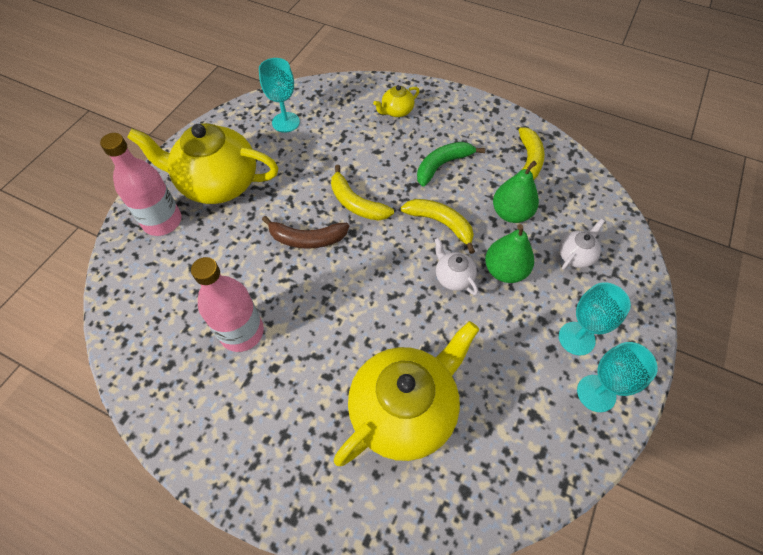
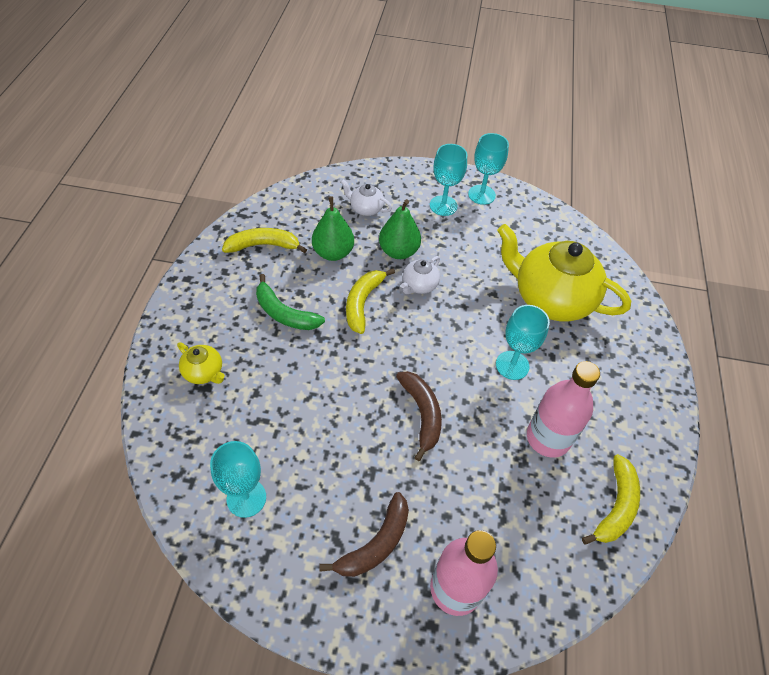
camera: 110 degrees left, 5 degrees down
(218, 183) = (376, 544): yellow teapot -> brown banana
(329, 331) = (512, 365): none -> turquoise goblet
(356, 203) = (360, 381): yellow banana -> yellow banana (616, 506)

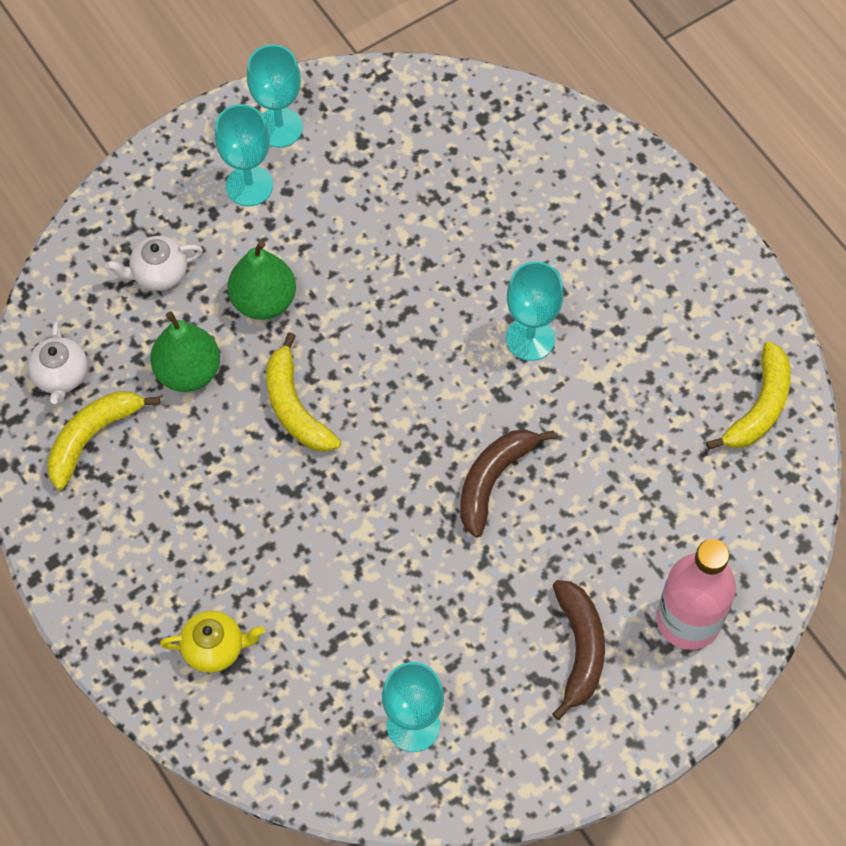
camera: 40 degrees left, 10 degrees up
(284, 313) = (220, 500): green banana -> none
(419, 285) = (334, 326): white teapot -> white teapot (61, 376)
(422, 414) = (493, 480): brown banana -> brown banana turned 90 degrees counterclockwise
(548, 438) = (638, 391): pink bottle -> none
(550, 298) = (495, 214): yellow teapot -> none
(616, 506) = (759, 407): yellow banana -> yellow banana turned 45 degrees clockwise

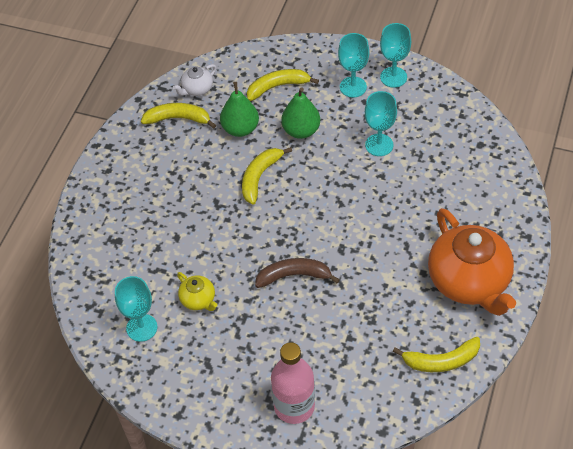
camera: 55 degrees right, 10 degrees down
(158, 273) = (278, 87): white teapot -> yellow banana
(214, 648) = (117, 228): yellow teapot -> yellow teapot (198, 300)
(530, 339) = (382, 241): turquoise goblet -> turquoise goblet (379, 145)
(580, 649) = (238, 369): brown banana -> none
(674, 291) = (469, 282): none -> orange teapot

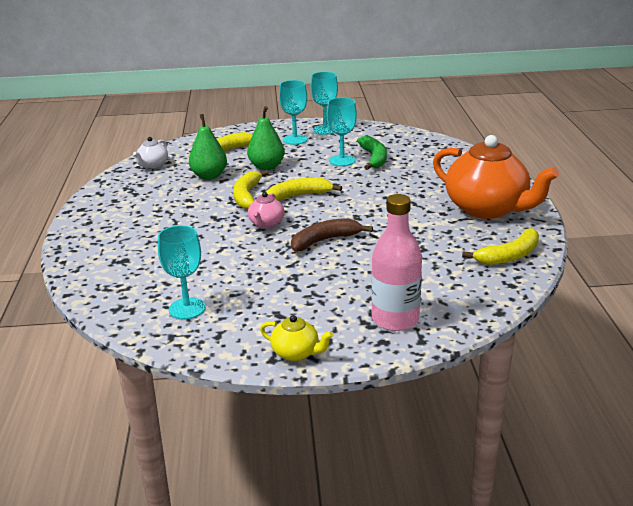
camera: 25 degrees left, 25 degrees down
(178, 119) = (145, 182): yellow banana -> yellow banana (298, 196)
(198, 300) = (238, 276): yellow teapot -> yellow teapot (296, 353)
(256, 230) = (266, 224): none -> pink teapot
(413, 152) = (374, 158): none -> green banana

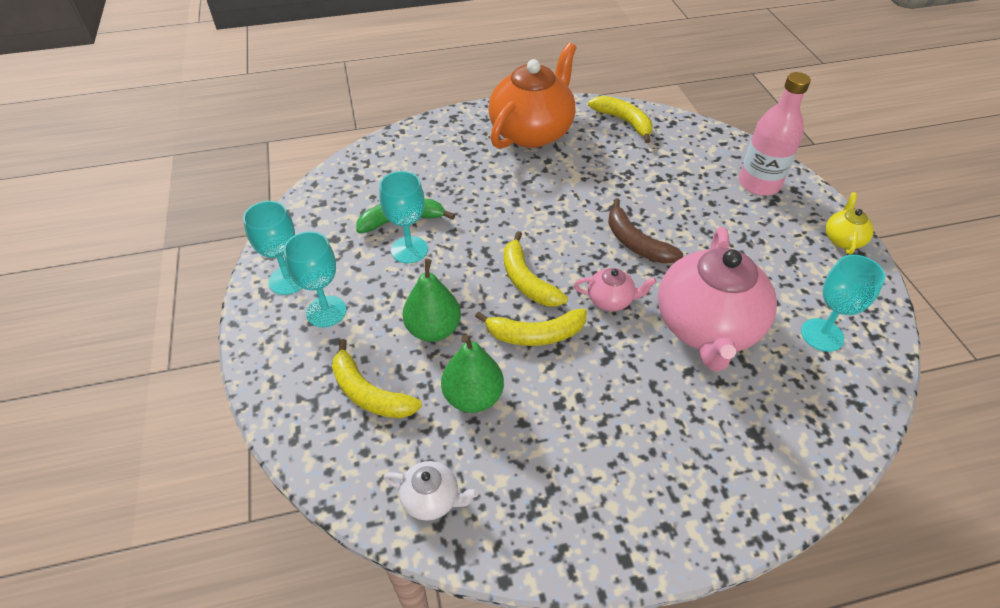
camera: 100 degrees left, 20 degrees up
(221, 257) = (707, 327): none -> pink teapot

